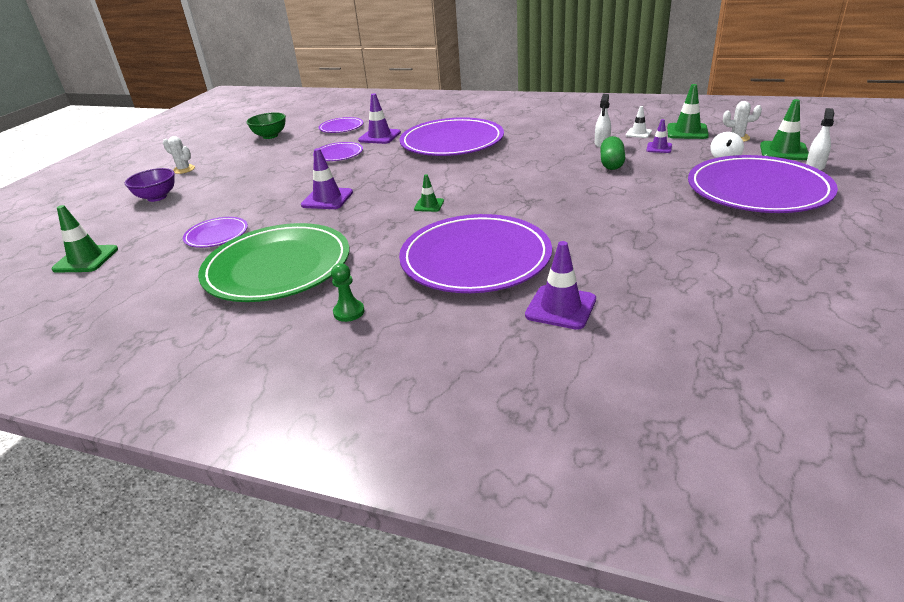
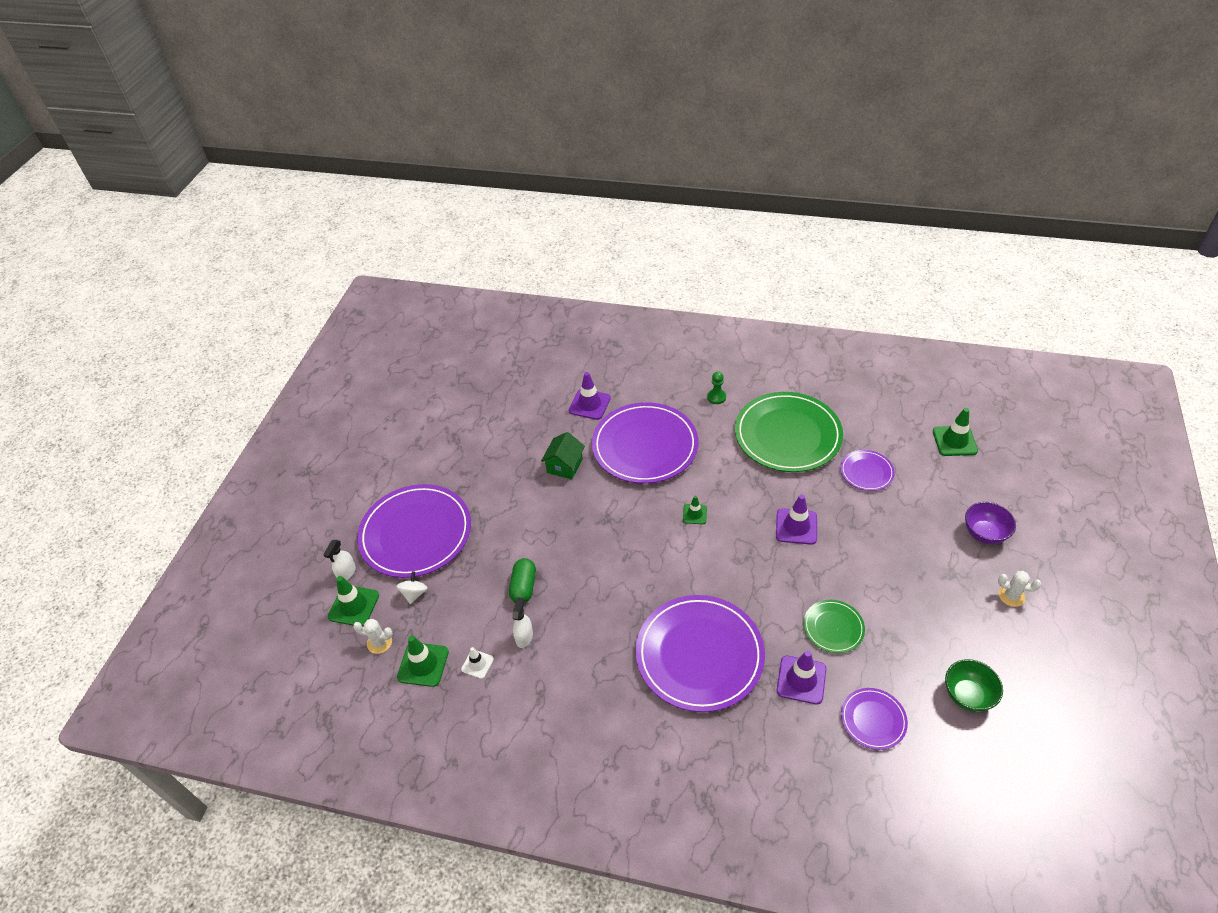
camera: 175 degrees right, 15 degrees up
(338, 154) = (833, 627): purple plate -> green plate
(588, 240) = (564, 466): none -> green house
(659, 148) = (467, 622): purple traffic cone -> none

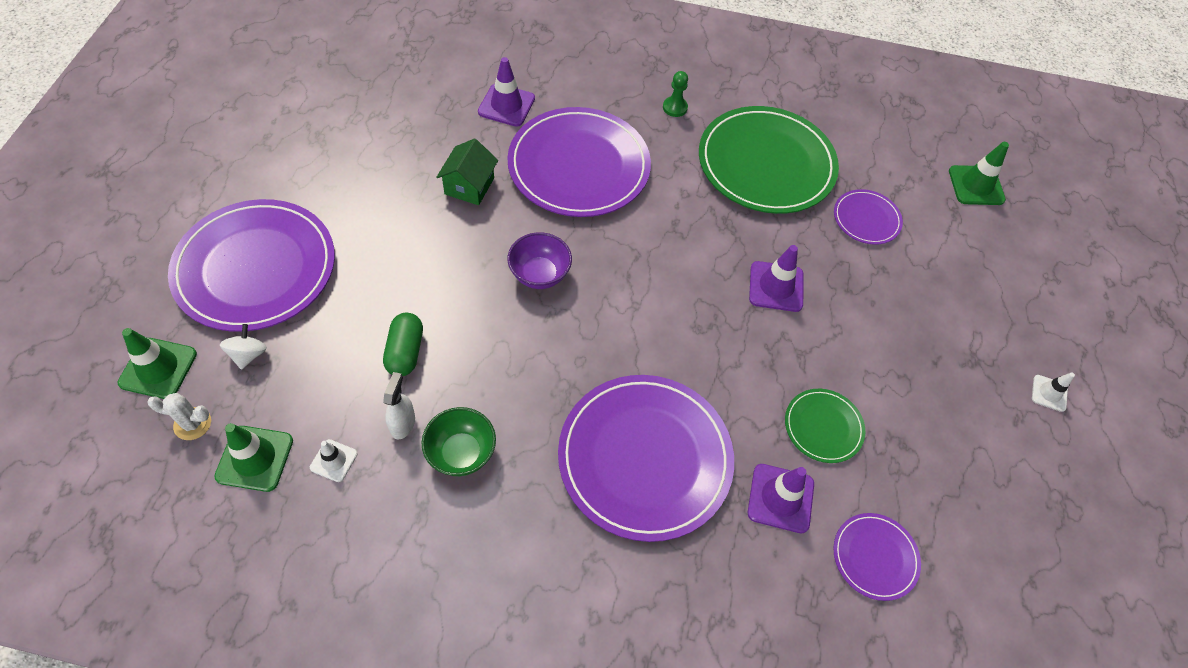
camera: 10 degrees left, 10 degrees up
(346, 573) = (151, 320): white spray bottle -> none
(694, 514) = (643, 262): green traffic cone -> none
(967, 695) = (996, 526): green bowl -> green bowl (461, 453)
(984, 533) = (1014, 308): purple bowl -> purple bowl (539, 274)
(1011, 596) = (1049, 393): white cactus -> white traffic cone

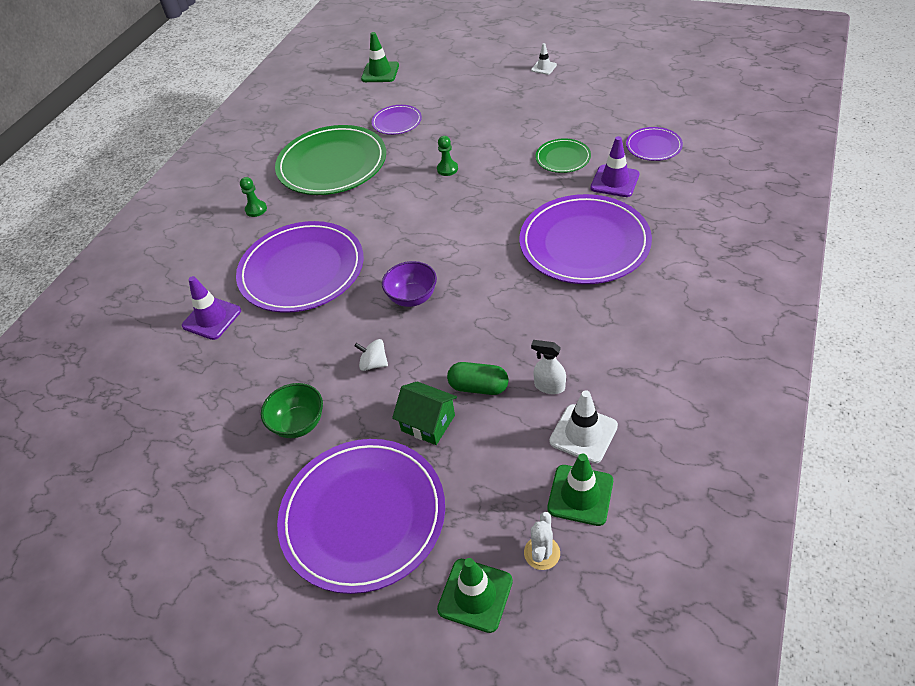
camera: 70 degrees left, 10 degrees down
(248, 354) = (467, 512): white spinning top -> white spinning top (374, 364)
(334, 460) = (583, 433): white traffic cone -> white traffic cone, size x1.68
(461, 453) = (578, 347): green bowl -> green bowl (298, 424)
(469, 186) = (303, 345): green house -> green house (428, 423)
(776, 286) = (447, 169): purple traffic cone -> green pawn

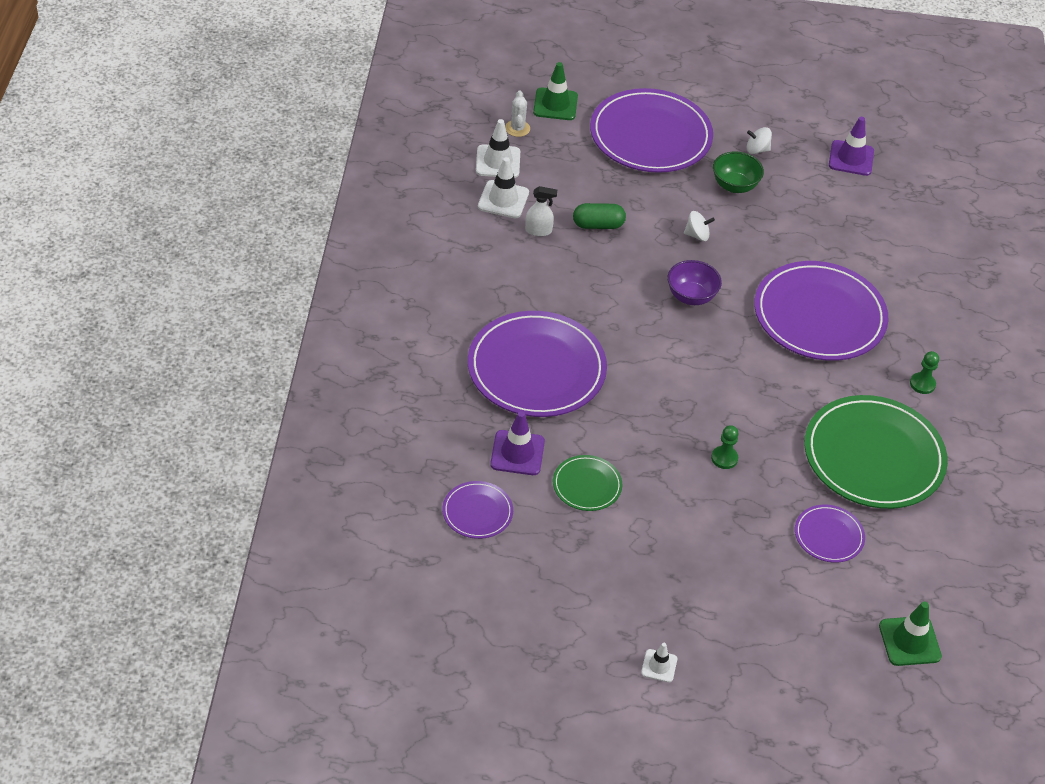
camera: 155 degrees right, 0 degrees up
(212, 318) = (875, 261): purple traffic cone -> purple traffic cone (851, 158)
(241, 475) = (757, 150): none -> white spinning top
(428, 423) = (629, 196): green house -> none
(580, 495) = (498, 162): green traffic cone -> white traffic cone

